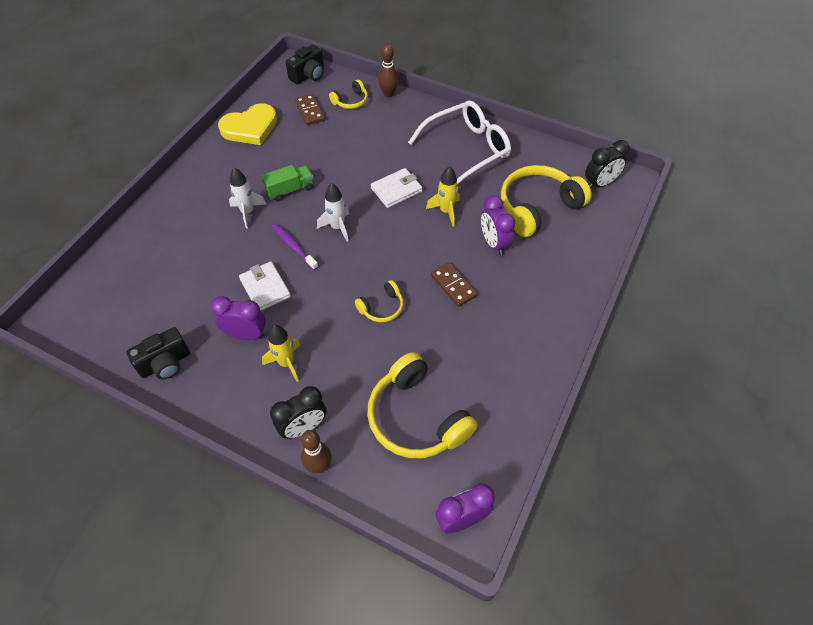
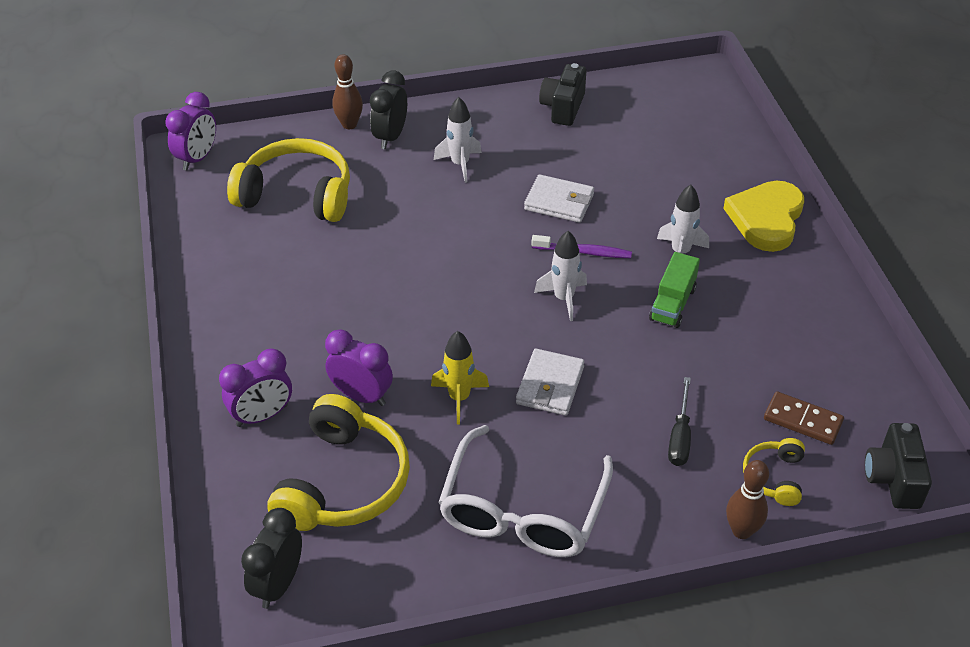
camera: 140 degrees right, 10 degrees down
(246, 334) = (524, 161): purple clock -> purple clock (262, 416)
(250, 128) = (835, 345): yellow heart -> yellow heart (766, 219)
(286, 363) = (460, 164): yellow rocket -> white rocket
(367, 135) = (680, 436): none -> black screwdriver
(382, 307) = (422, 254): yellow headphones -> none
(453, 286) = (366, 319): brown domino -> none

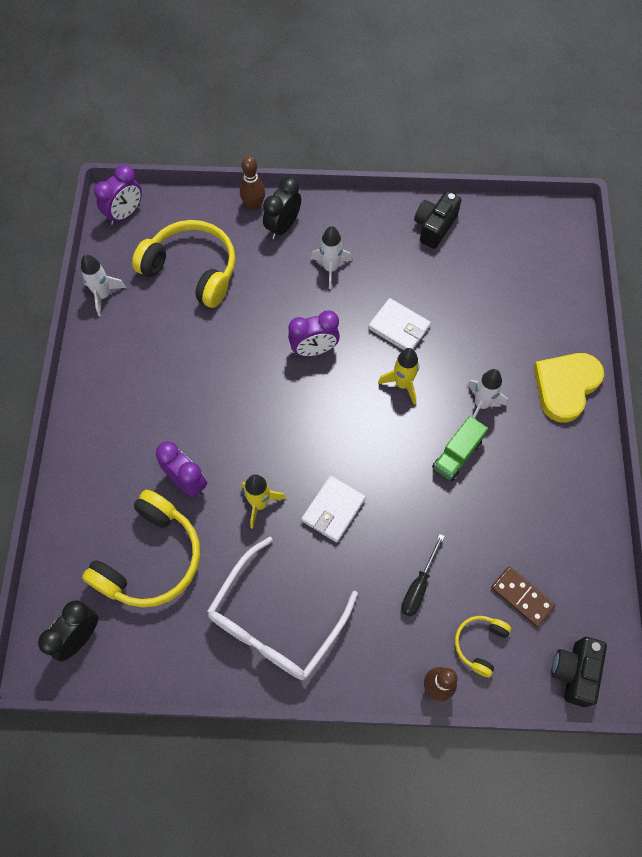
camera: 15 degrees right, 20 degrees up
(262, 416) = (108, 481): purple clock -> purple clock (314, 350)
(563, 298) = (371, 427): white rocket -> white rocket (103, 295)
(584, 252) = (402, 384): purple toothbrush -> yellow rocket

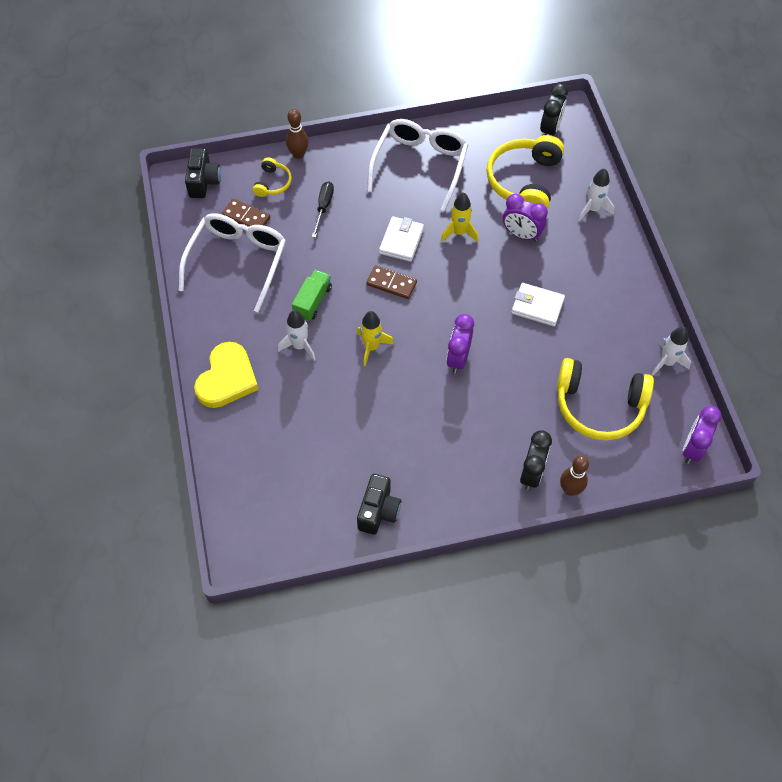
camera: 165 degrees right, 5 degrees down
(314, 350) = (458, 358): purple clock -> purple clock turned 45 degrees counterclockwise
(330, 269) = (469, 439): white rocket -> white rocket (593, 209)
(361, 455) = (391, 284): none -> brown domino
(399, 327) = (388, 397): white wallet -> white wallet (537, 306)
(539, 532) = (238, 261): none -> white glasses

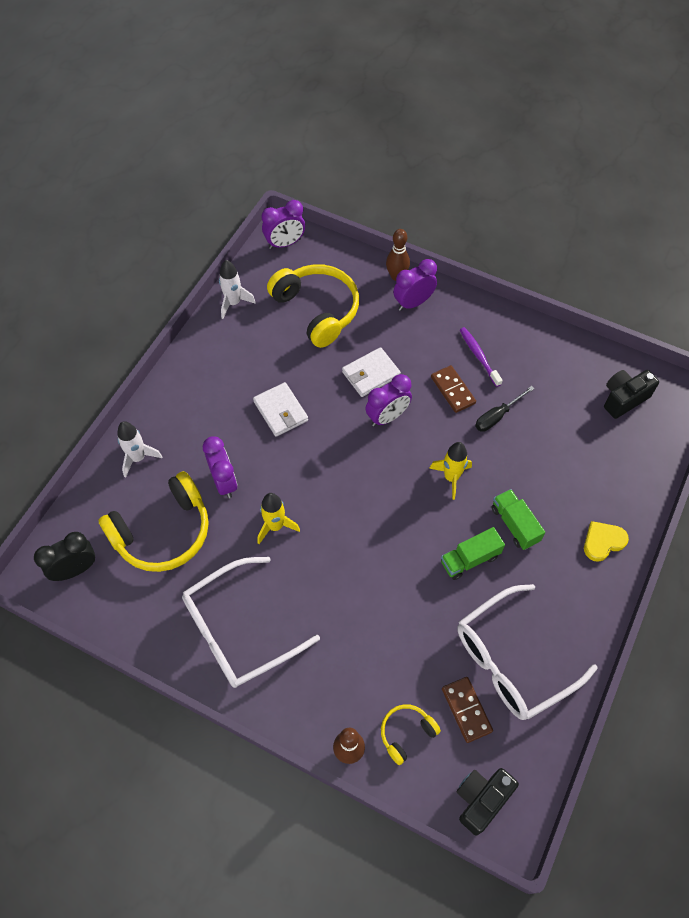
camera: 140 degrees left, 0 degrees up
(227, 378) = (603, 542): yellow heart -> yellow heart, size x0.59
(299, 346) = (514, 524): white rocket -> green truck
(323, 207) = (377, 657): black screwdriver -> black screwdriver (497, 416)
(378, 511) = (549, 353): black camera -> black camera (623, 399)
(391, 284) = (383, 522): brown domino -> brown domino (453, 390)
(401, 241) = (335, 559): white wallet -> white wallet (371, 374)
(434, 463) = (479, 356): none -> purple toothbrush
(531, 473) = (413, 303): black clock -> purple clock

